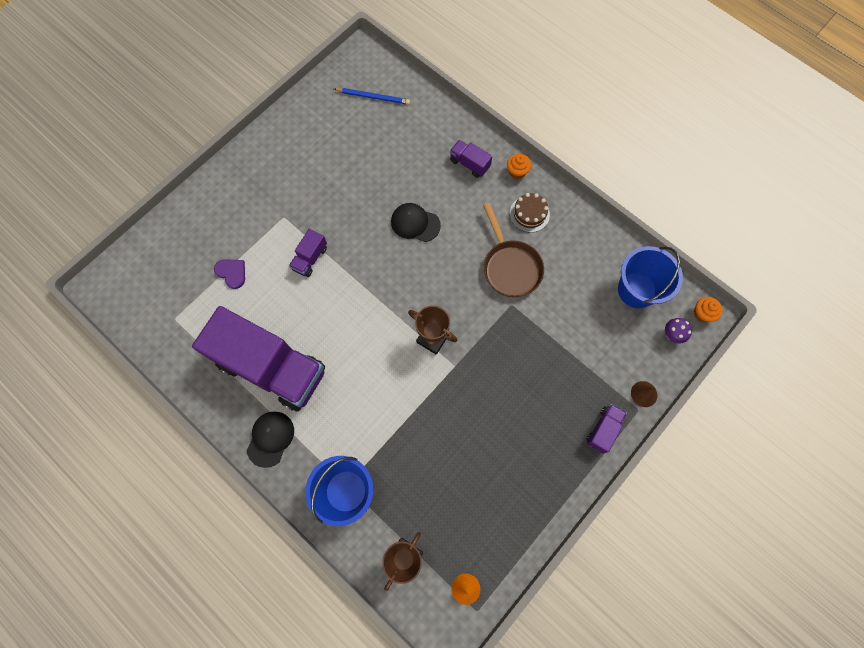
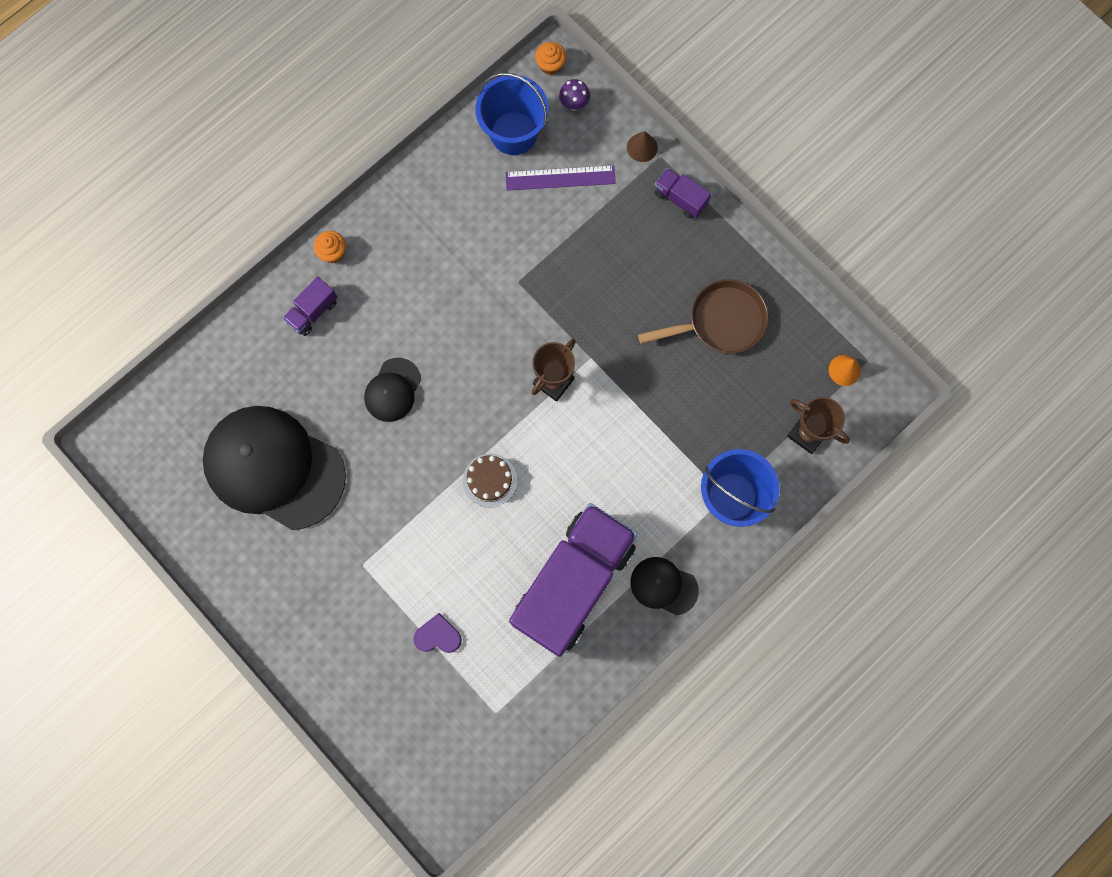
camera: 85 degrees left, 5 degrees up
(232, 273) = (438, 636): purple heart -> purple heart turned 45 degrees clockwise
(310, 258) = (428, 530): purple truck -> none
(351, 152) = (274, 468): none -> black cap
(373, 97) = (187, 433): blue pencil -> none
(510, 266) = (467, 277): brown pan -> brown pan (720, 322)
(529, 214) = (396, 244): brown cake -> brown cake (490, 480)
(604, 329) = (560, 178): none -> purple ruler

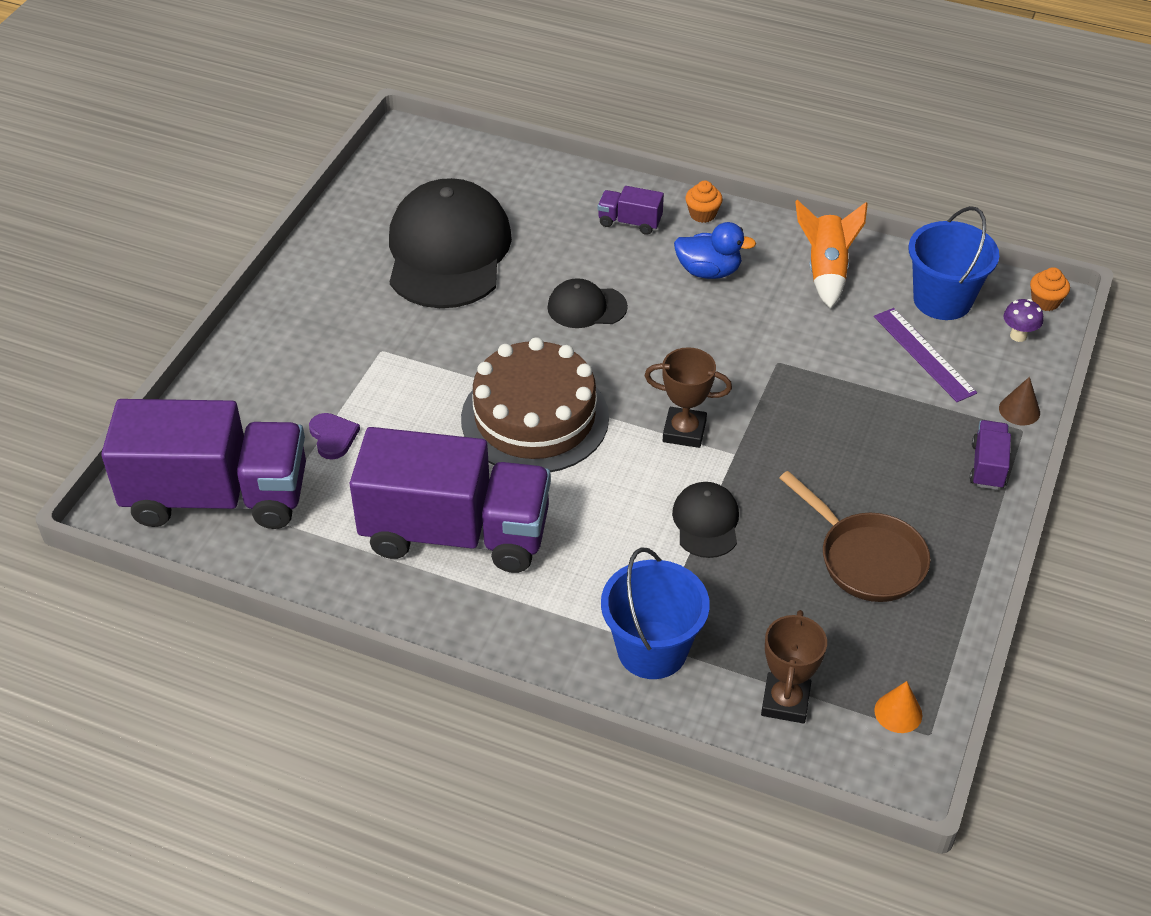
camera: 65 degrees right, 30 degrees down
(399, 281) = (708, 271): none -> blue duck
(443, 196) = (826, 271): none -> orange rocket
(458, 742) = (218, 496): none -> purple truck
(490, 480) = (535, 418): brown cake -> brown cake, size x2.17
(663, 586) = (499, 621): black cap -> black cap (706, 522)

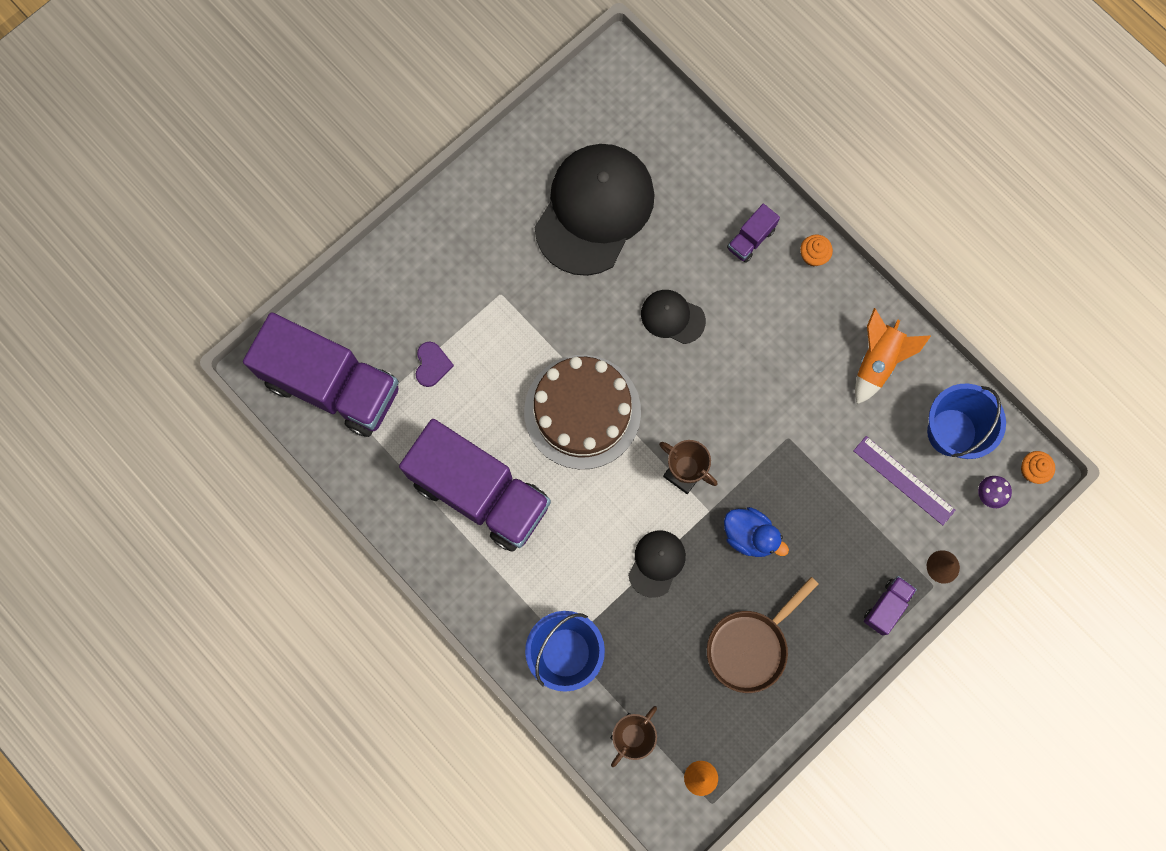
camera: 25 degrees right, 30 degrees up
(629, 222) = (751, 239): purple truck -> purple truck turned 90 degrees counterclockwise
(708, 271) = (785, 320): blue duck -> blue duck (750, 535)
(866, 558) = (751, 646): brown pan -> brown pan turned 60 degrees clockwise
(924, 354) = (903, 480): purple ruler -> purple ruler turned 45 degrees counterclockwise

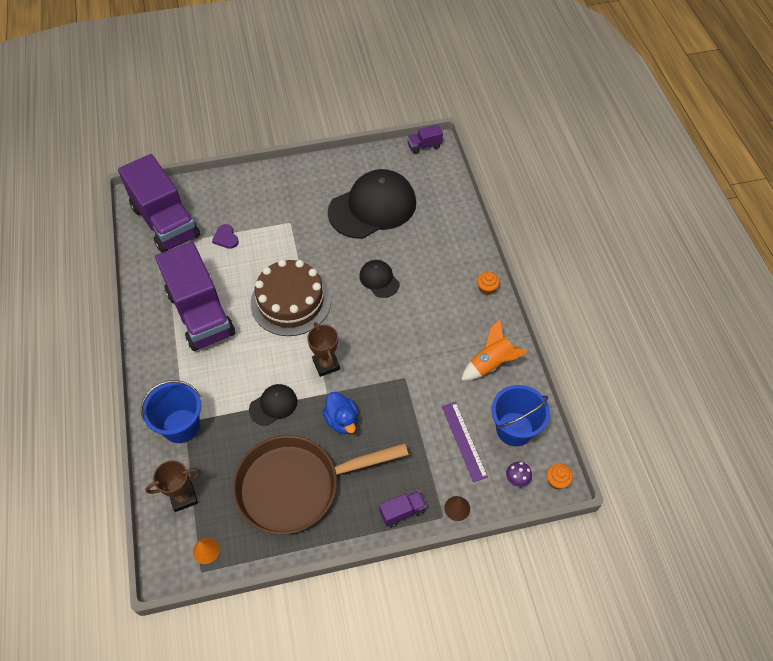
camera: 30 degrees right, 20 degrees down
(432, 365) = (226, 238): purple heart -> purple heart turned 120 degrees clockwise
(751, 239) = (454, 262): purple truck -> purple truck (424, 146)
(751, 646) = (296, 486): brown pan -> brown pan, size x1.67

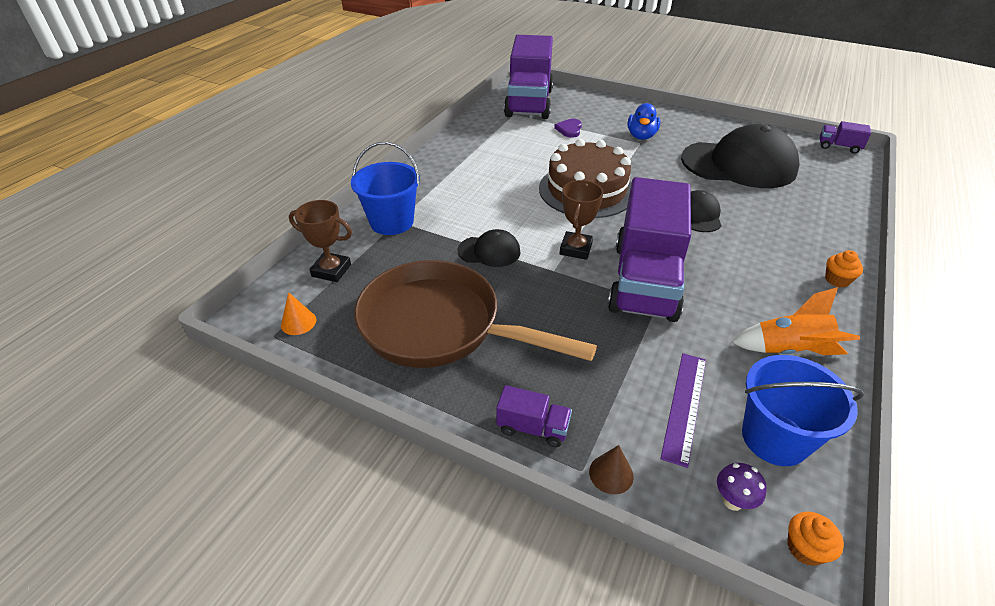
camera: 40 degrees right, 15 degrees down
(201, 313) = (495, 162): purple truck -> purple truck (644, 281)
(342, 420) = (547, 300): blue duck -> blue duck (641, 136)

